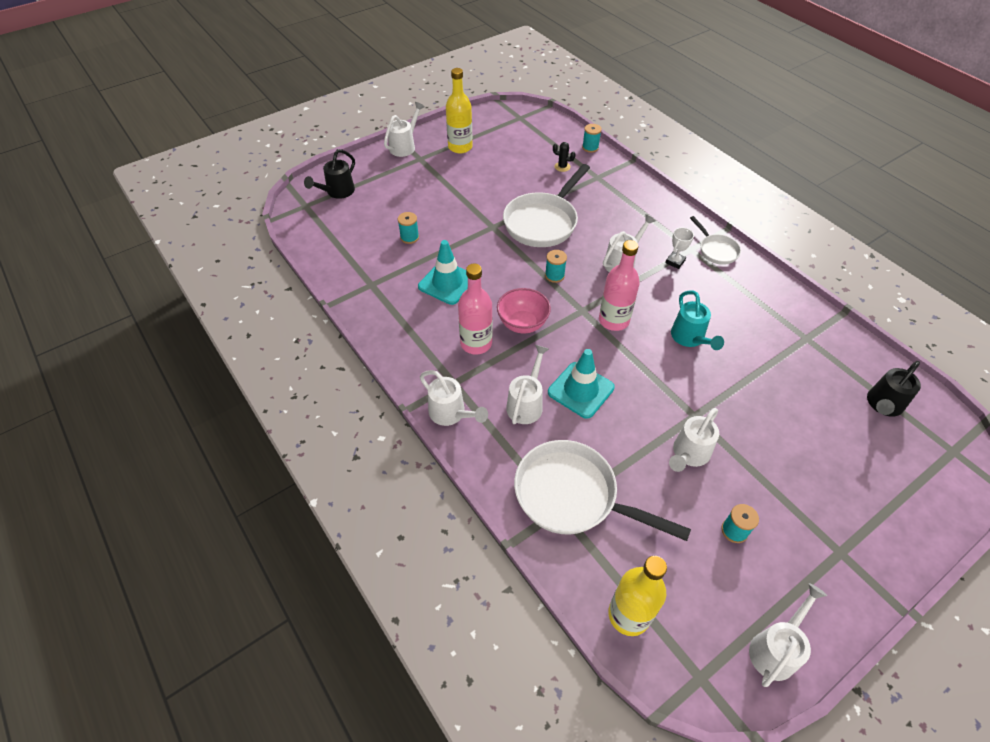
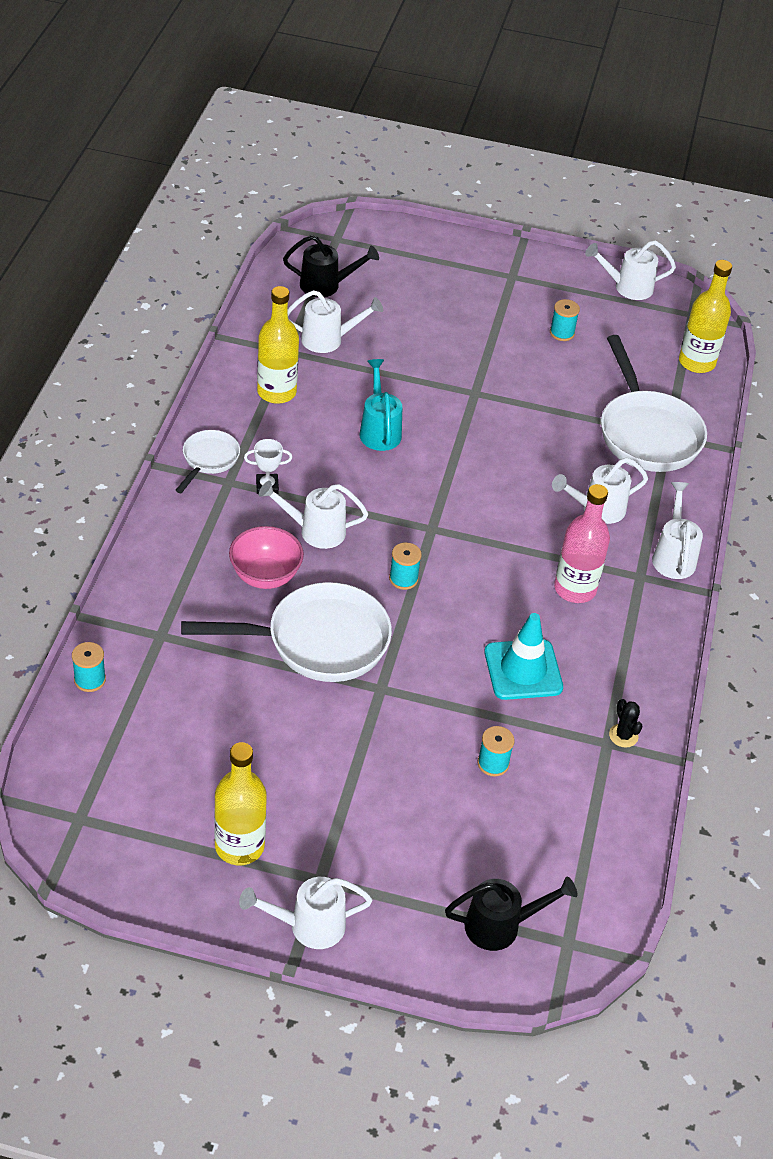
camera: 135 degrees left, 5 degrees down
(522, 324) = (506, 566): pink bowl -> pink bowl (265, 576)
(562, 167) = (172, 687): black cactus -> black cactus (623, 736)
(581, 390) = (536, 479): turquoise traffic cone -> none
(613, 320) = (418, 496): pink bottle -> none
(689, 338) = (379, 430): turquoise watering can -> turquoise watering can turned 45 degrees counterclockwise
(689, 454) = (521, 381): white watering can -> white watering can (328, 340)
(763, 310) = (276, 392): none -> yellow bottle

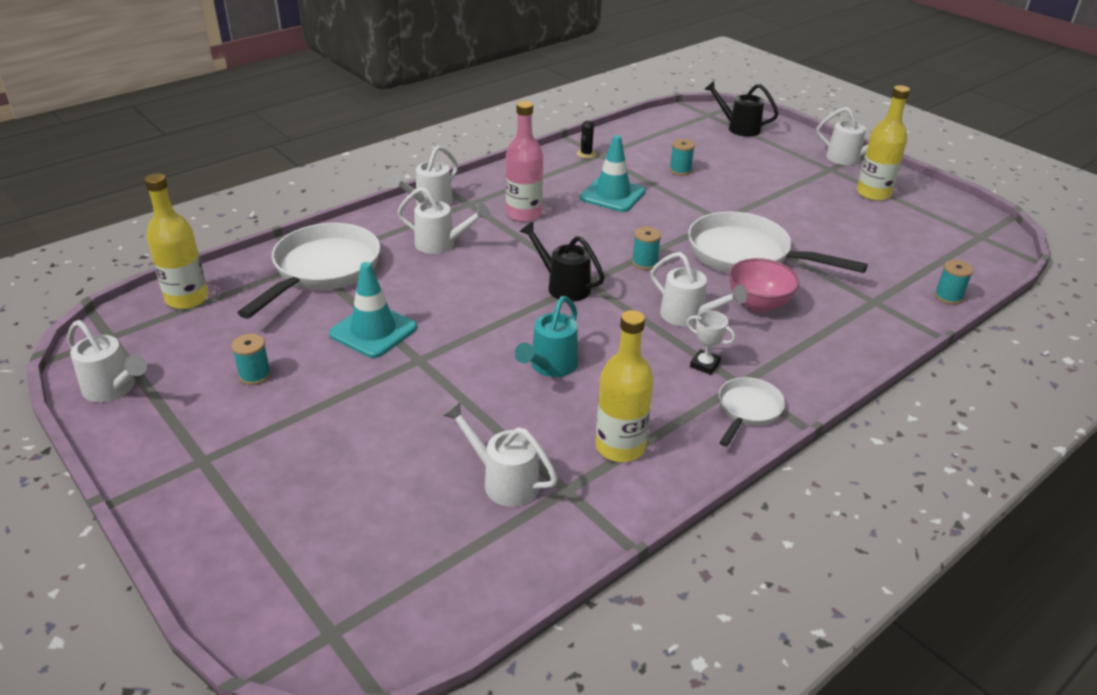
camera: 140 degrees left, 10 degrees down
(208, 460) = (747, 410): white pan -> white pan turned 150 degrees clockwise
(326, 285) = (429, 559): black watering can -> black watering can (563, 286)
(535, 399) = (373, 331): none -> turquoise traffic cone

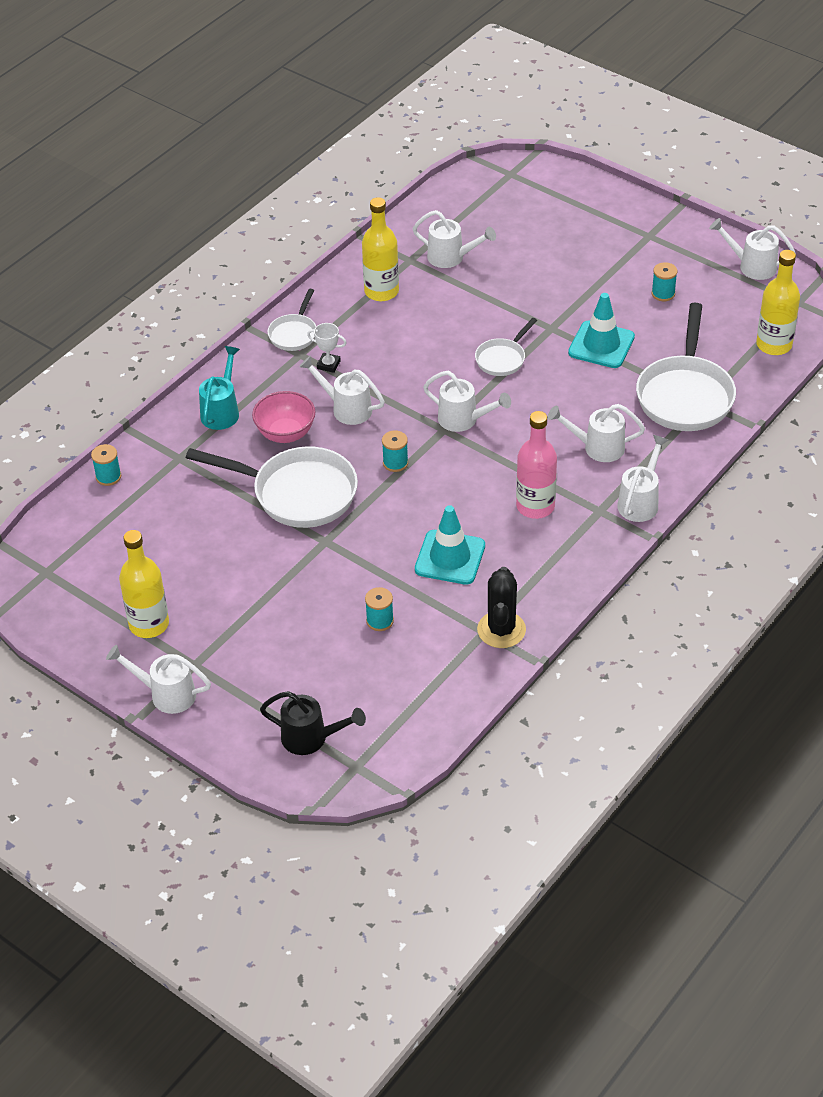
camera: 170 degrees right, 10 degrees up
(494, 336) = (502, 359): none -> white pan
(550, 366) = (448, 341): turquoise watering can -> turquoise watering can (222, 411)
(563, 286) = (463, 420): black watering can -> white watering can
(586, 154) = (501, 630): black cactus -> black cactus, size x1.87

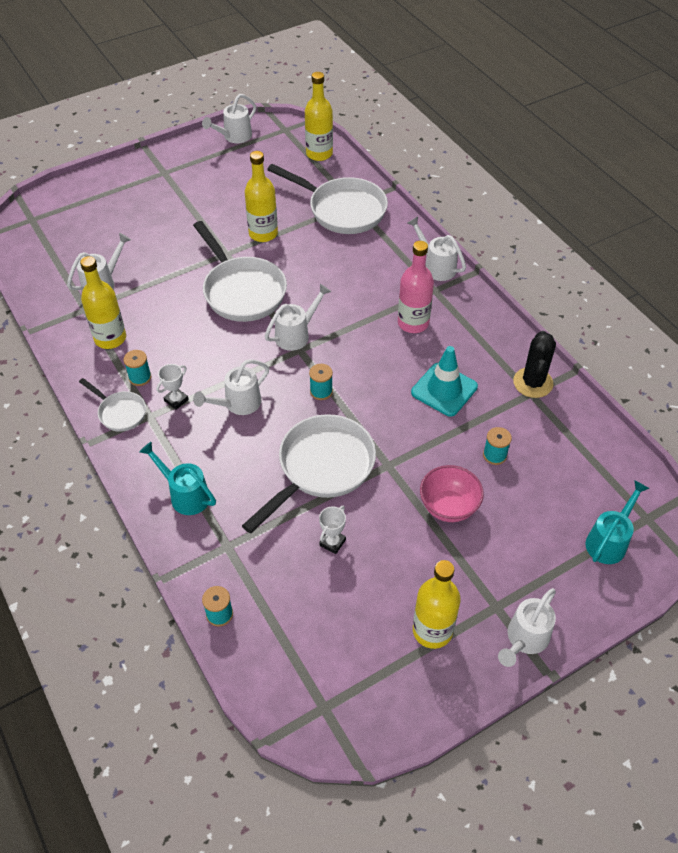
camera: 70 degrees left, 5 degrees up
(214, 527) = (332, 542): none -> white trophy
(285, 434) = (243, 455): pink bowl -> pink bowl (448, 507)
(311, 738) = (609, 541): black watering can -> turquoise watering can
(501, 630) = (533, 383): black cactus -> black cactus turned 75 degrees clockwise
(502, 359) = (242, 291): white pan -> white pan, size x1.93
(597, 447) = (369, 270): white watering can -> none
(601, 345) = (263, 233): turquoise traffic cone -> yellow bottle
(663, 294) = (231, 186): turquoise spool -> turquoise spool (140, 377)

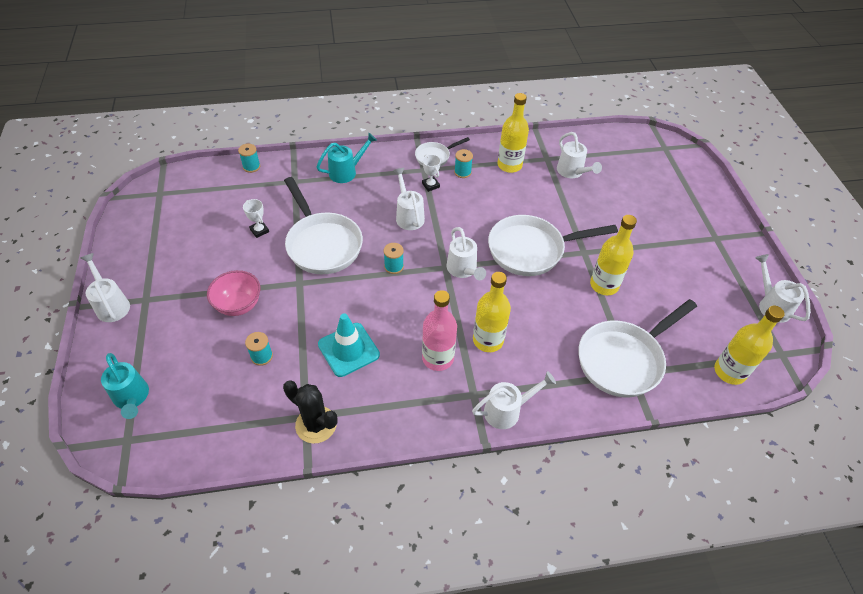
camera: 110 degrees right, 0 degrees up
(432, 631) = (159, 258): yellow bottle -> yellow bottle (488, 340)

